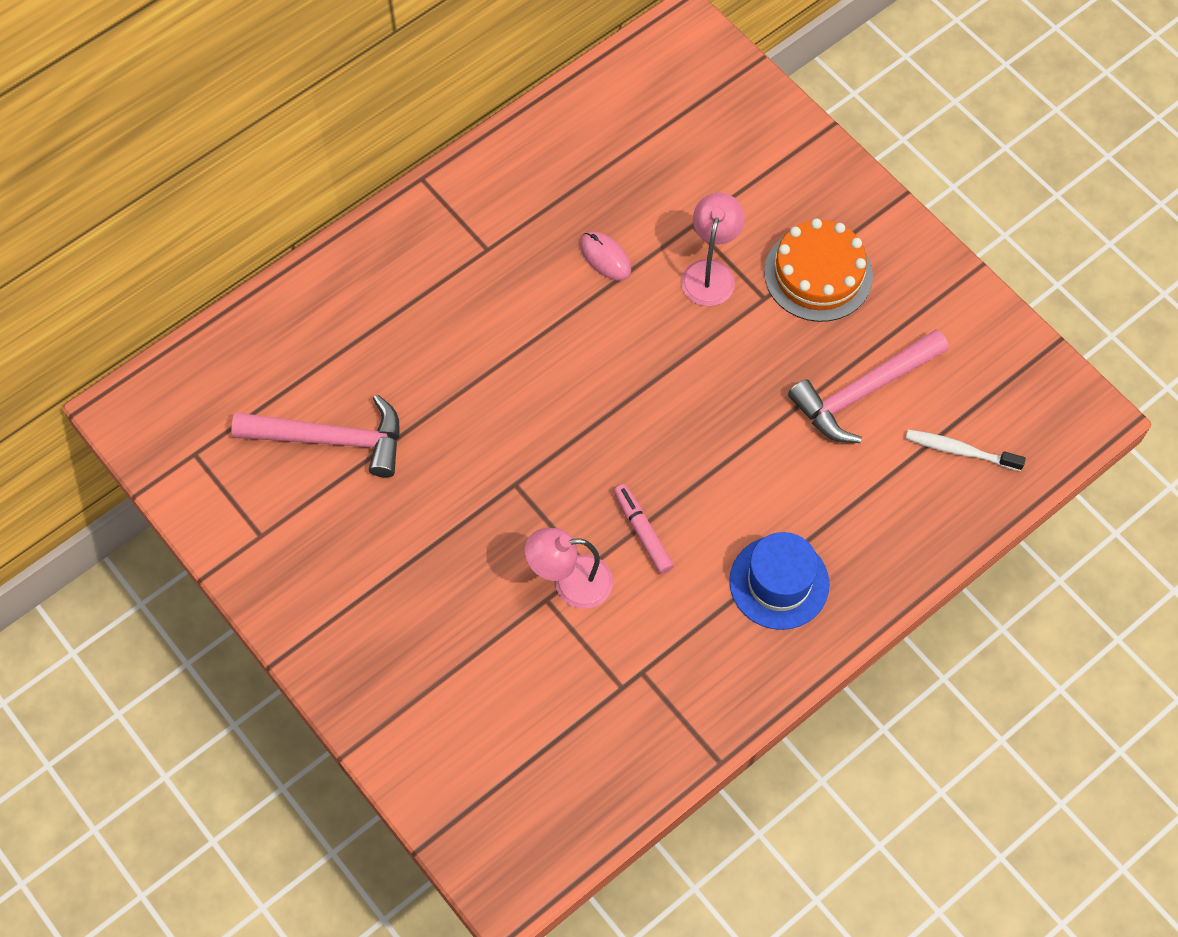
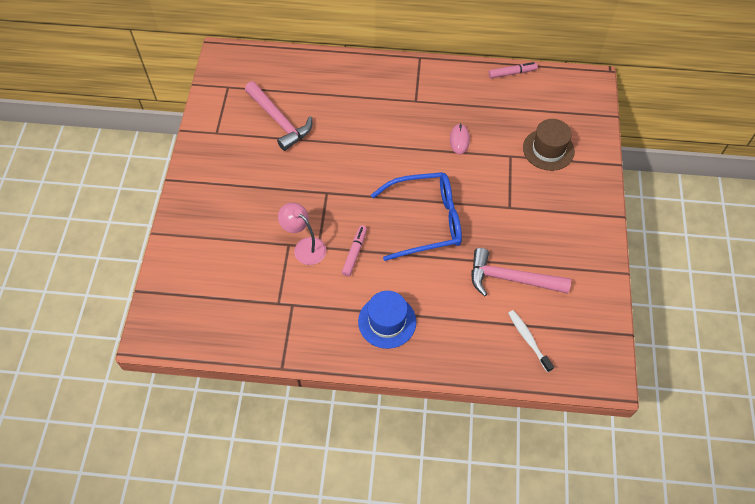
camera: 45 degrees right, 5 degrees down
(571, 100) = (512, 73): none -> pink marker
(683, 409) = (425, 221): none -> blue glasses
(710, 272) = (497, 179): pink lamp -> none
(729, 175) = (548, 149): none -> brown hat
(818, 274) = (544, 217): orange cake -> none

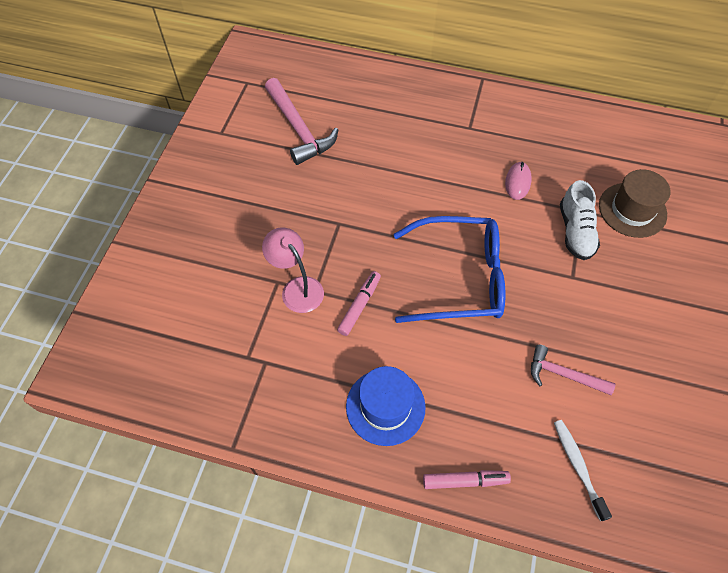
camera: 10 degrees right, 0 degrees up
(507, 172) = (575, 231): none -> white shoe
(511, 279) = (563, 374): pink hammer -> pink hammer, size x0.61
(512, 73) = (595, 110): pink marker -> pink marker (465, 481)

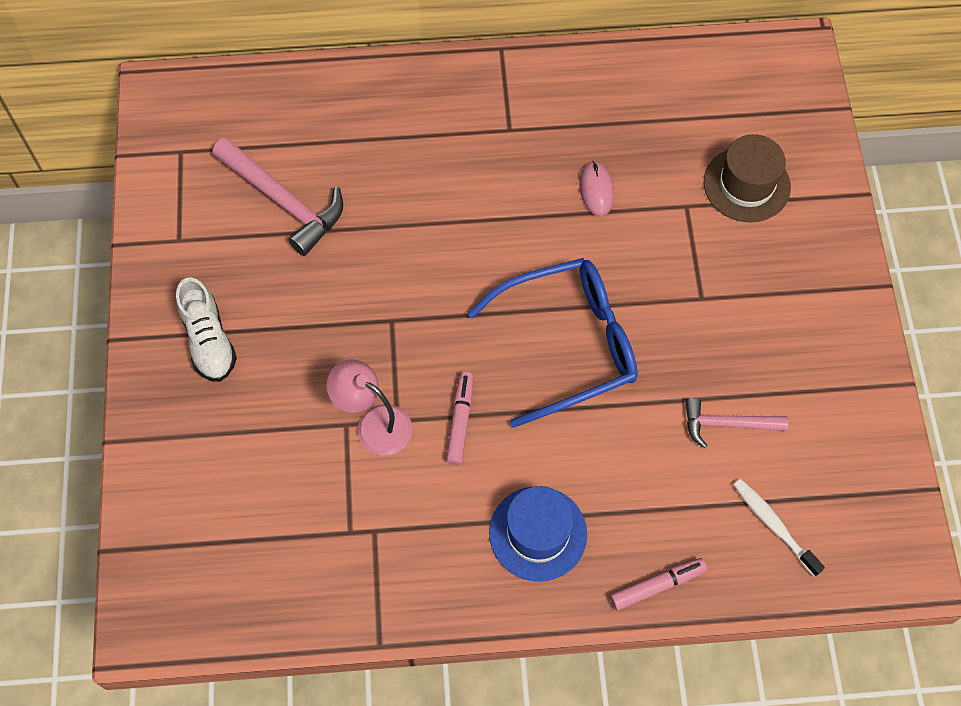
camera: 20 degrees left, 5 degrees up
(575, 231) = (687, 236): white shoe -> white shoe (209, 340)

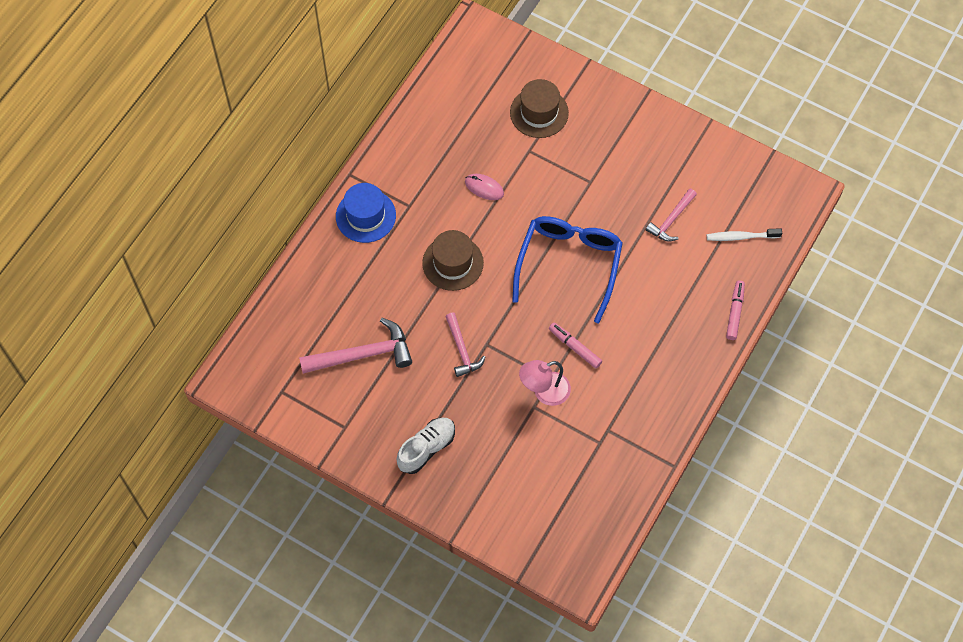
camera: 55 degrees left, 0 degrees up
(209, 340) = (426, 448): white shoe -> white shoe turned 60 degrees counterclockwise
(364, 298) = (462, 350): none -> pink hammer
(471, 219) = (453, 263): none -> brown hat
(538, 533) = (667, 350): blue hat -> blue hat (365, 216)

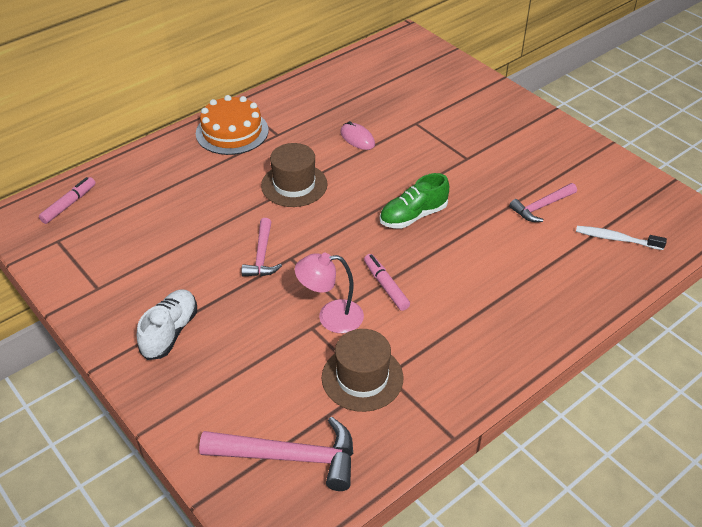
camera: 20 degrees right, 20 degrees down
(363, 354) = (158, 232): pink hammer -> pink hammer (289, 457)
(365, 216) = (232, 132): blue hat -> orange cake
(426, 448) = (170, 332): white shoe -> white shoe turned 45 degrees counterclockwise
(539, 112) = (439, 100): brown hat -> brown hat (362, 378)
(569, 265) = (413, 216): blue glasses -> green shoe
(735, 312) = (587, 303): pink marker -> pink marker (69, 204)

